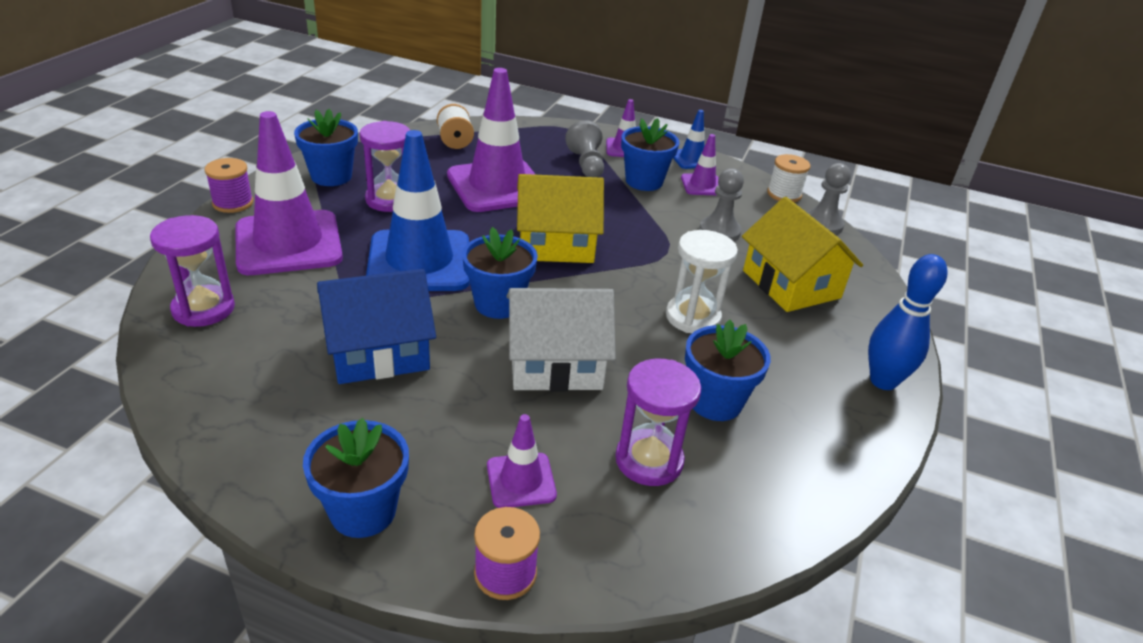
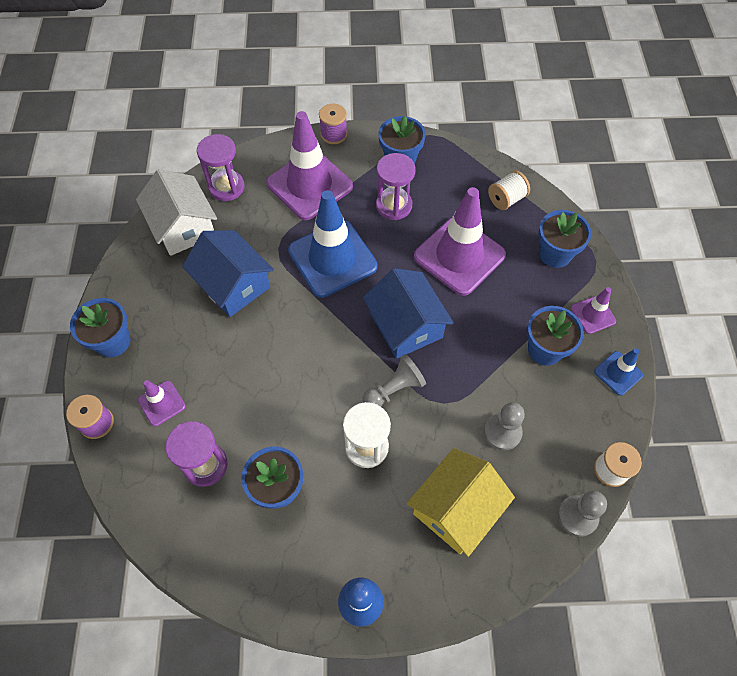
camera: 70 degrees right, 25 degrees up
(498, 304) = (313, 322): blue flower pot -> blue flower pot (555, 254)
(555, 363) = (269, 380): white house -> white house (183, 227)
(556, 243) = (406, 325): yellow house -> blue house
(586, 164) = (540, 298): grey pawn -> grey pawn (394, 389)
(702, 185) = (574, 396): purple traffic cone -> none

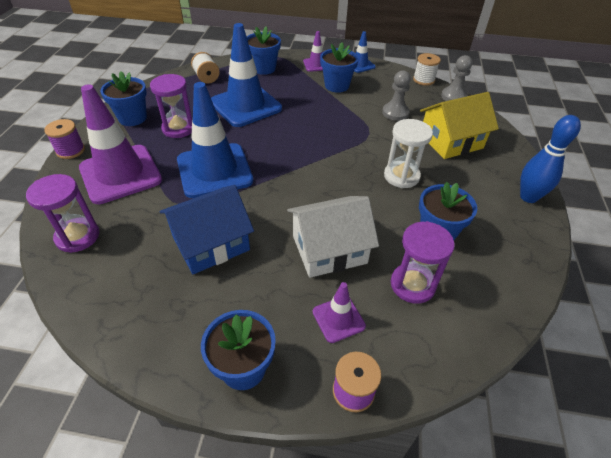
camera: 80 degrees left, 15 degrees down
(183, 227) = (109, 281): white house -> white house (329, 249)
(394, 389) = (353, 155): grey pawn -> none
(406, 325) = (298, 140): blue house -> none
(456, 509) = (451, 141): yellow house -> yellow house turned 75 degrees counterclockwise
(459, 256) = (246, 105): purple traffic cone -> blue traffic cone

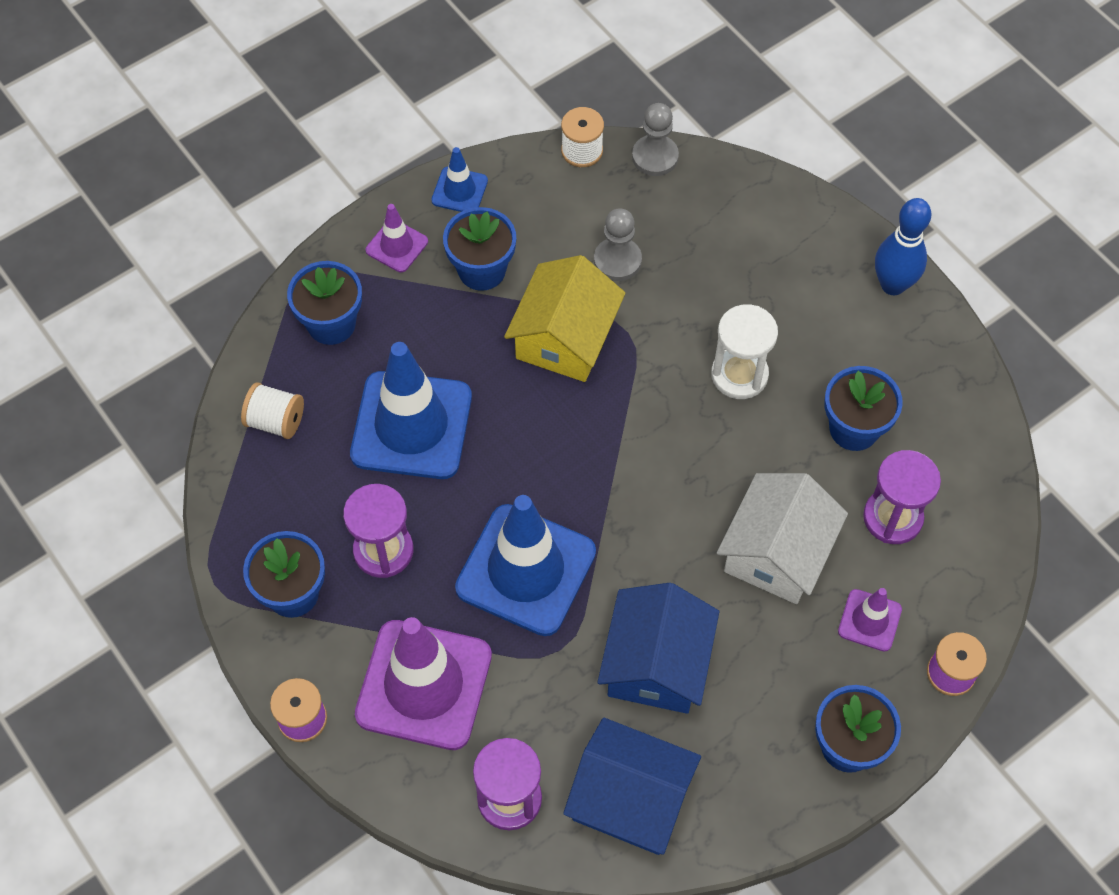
camera: 45 degrees left, 15 degrees up
(115, 284) = (630, 799): none -> blue house
(451, 141) = (734, 258): yellow house -> yellow house (565, 338)

